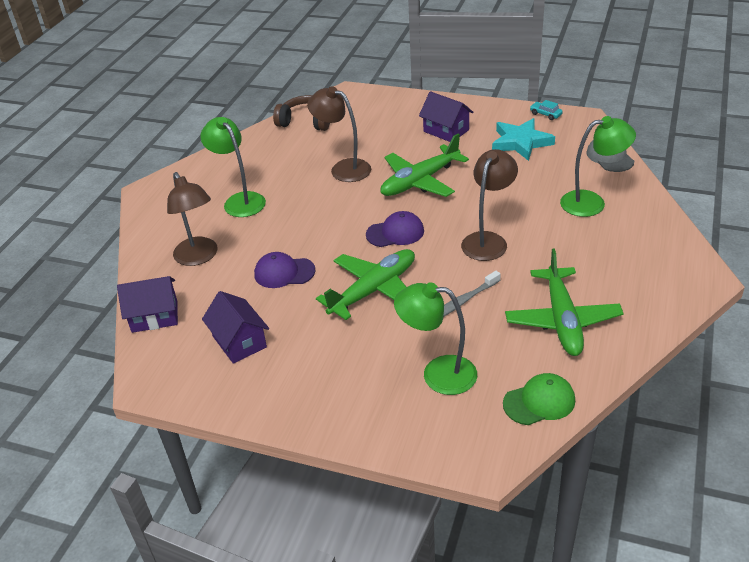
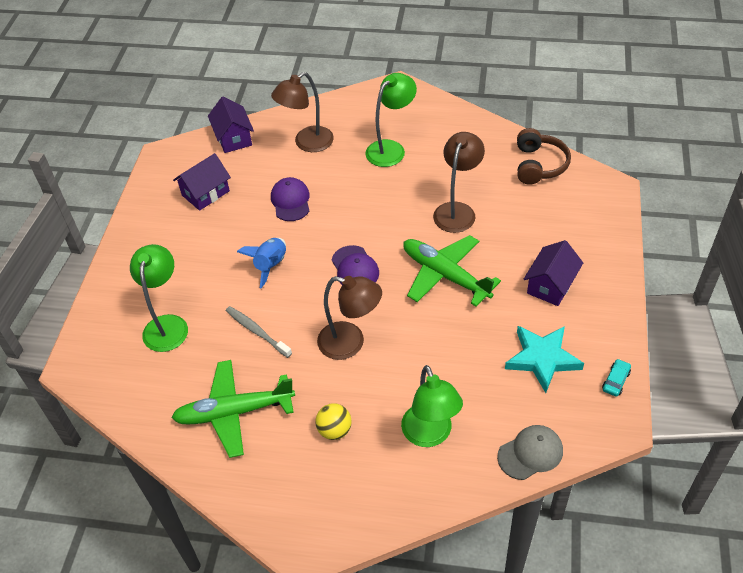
camera: 80 degrees right, 10 degrees up
(373, 290) = (270, 265): green plane -> blue rocket
(539, 402) = (132, 399): green cap -> none
(585, 255) = (334, 430): none -> yellow ball

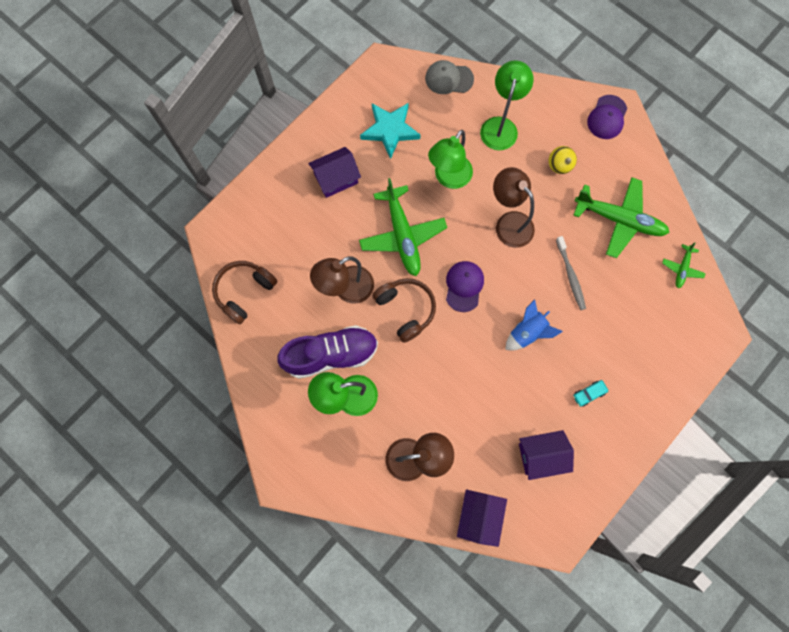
camera: 150 degrees left, 25 degrees up
(140, 402) = (682, 268): none -> green plane
(167, 324) = (635, 326): green lamp -> green lamp (448, 178)
(291, 201) = (472, 393): purple cap -> purple cap (607, 117)
(393, 224) = (406, 309): none -> brown headphones
(428, 165) = (331, 354): none -> purple shoe
(615, 381) = (358, 88): turquoise car -> turquoise car (589, 394)

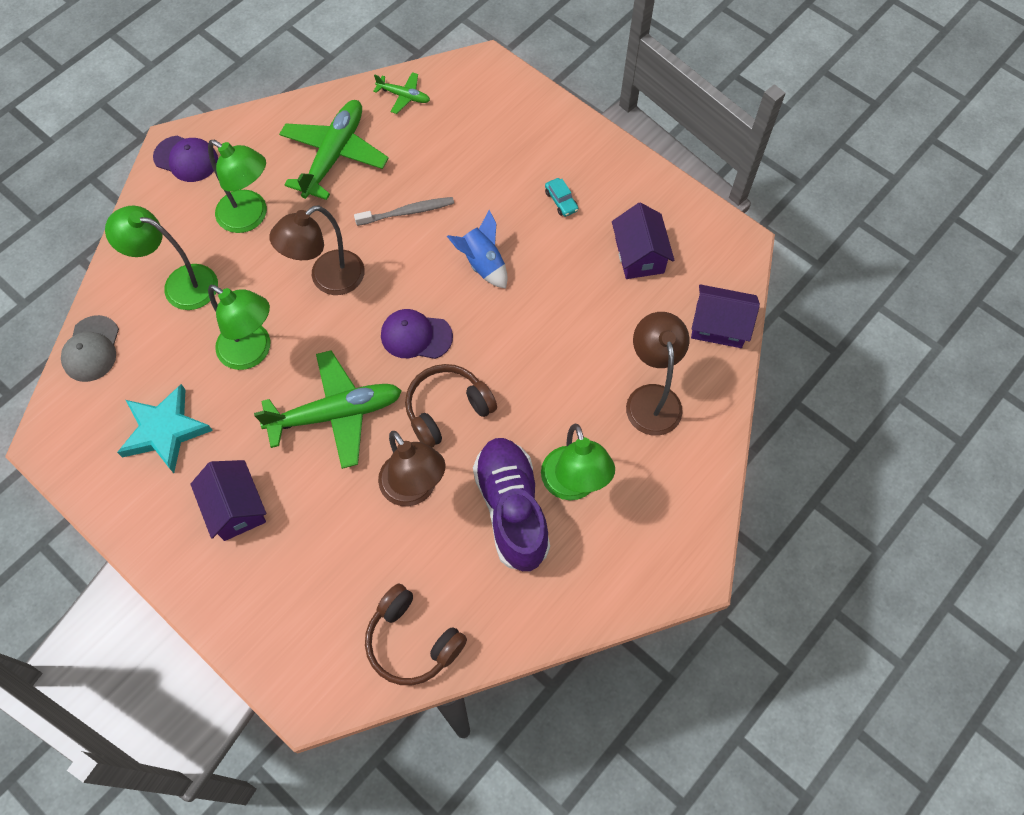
camera: 90 degrees left, 10 degrees down
(559, 166) = (250, 217): yellow ball -> green lamp

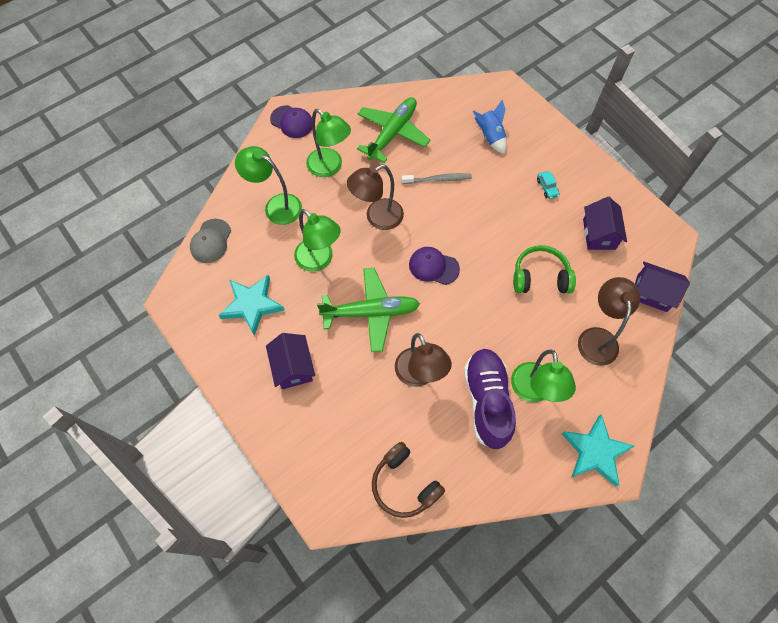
camera: 10 degrees right, 0 degrees up
(404, 96) = (445, 100): green plane -> none
(447, 410) = (449, 322): brown headphones -> none
(482, 263) = (486, 223): blue rocket -> blue rocket (490, 136)
(565, 327) = (540, 277): none -> green headphones
(665, 552) = (595, 452): none -> turquoise star

